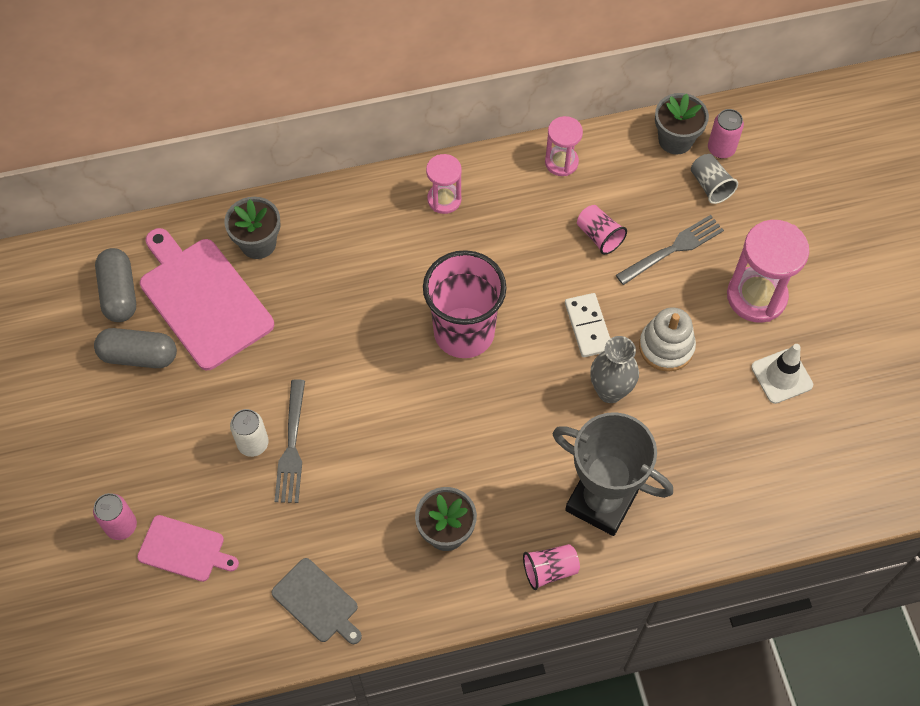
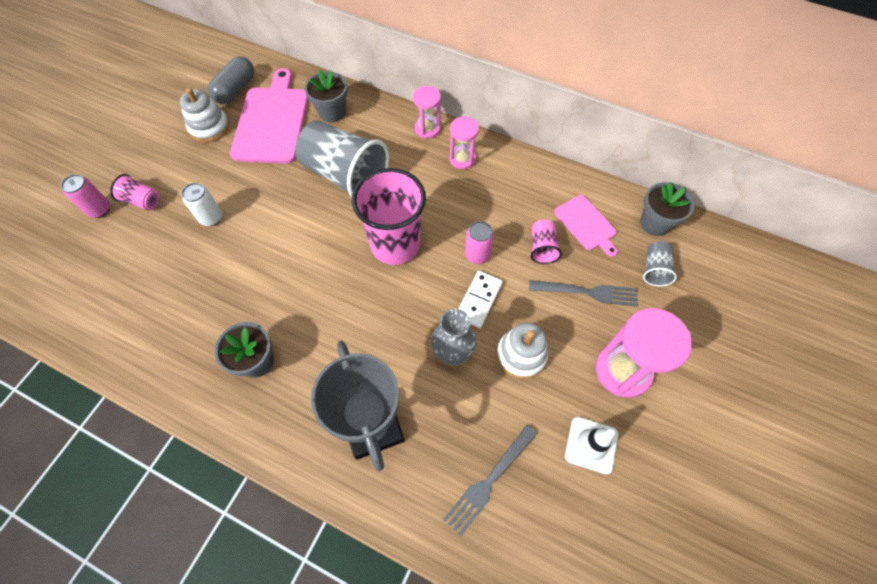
camera: 40 degrees right, 0 degrees up
(139, 355) = (209, 127): grey capsule -> white stacking toy
(184, 549) = (112, 248): pink cutting board -> pink cutting board (586, 224)
(291, 447) = (228, 236): grey fork -> grey fork (489, 481)
(317, 602) = (140, 340): grey cutting board -> none
(344, 300) = (345, 175): none -> grey cup
(550, 570) = (292, 445): pink cup -> pink cup (142, 201)
(561, 162) = (559, 186): pink hourglass -> pink hourglass (427, 129)
(721, 149) = (685, 250): pink can -> pink can (477, 255)

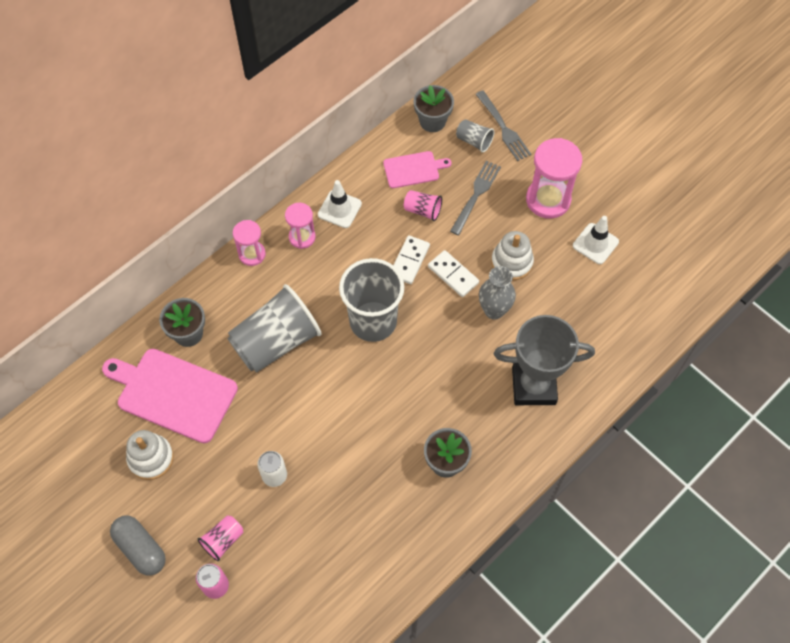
camera: 70 degrees left, 0 degrees up
(236, 89) = (107, 421): grey capsule -> grey capsule (141, 548)
(395, 244) = (373, 321): pink cup -> grey cup
(477, 255) = (409, 261): pink can -> white domino
(489, 481) = (600, 319): grey fork -> grey fork (503, 128)
(507, 177) = (339, 209): none -> white traffic cone

